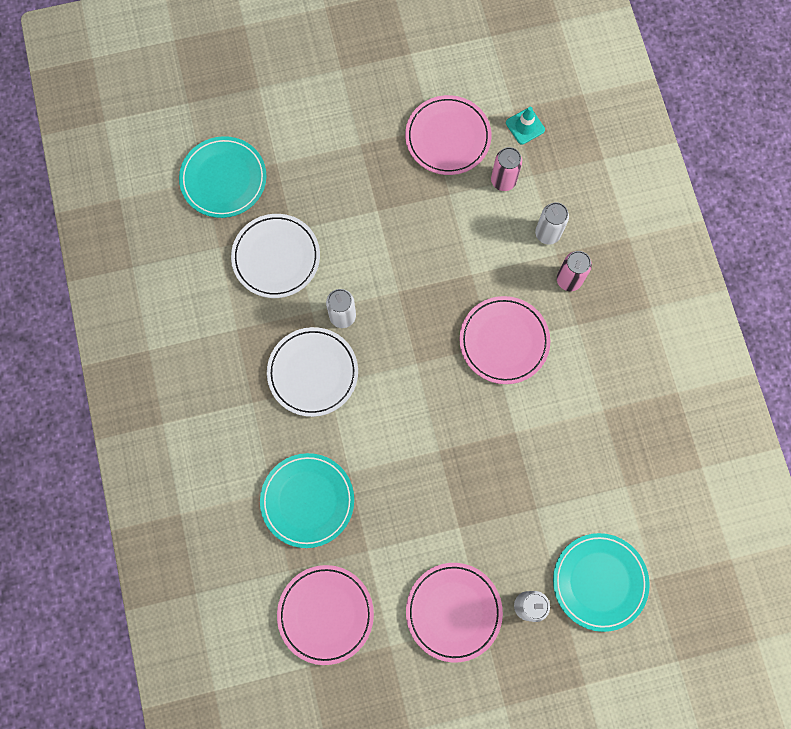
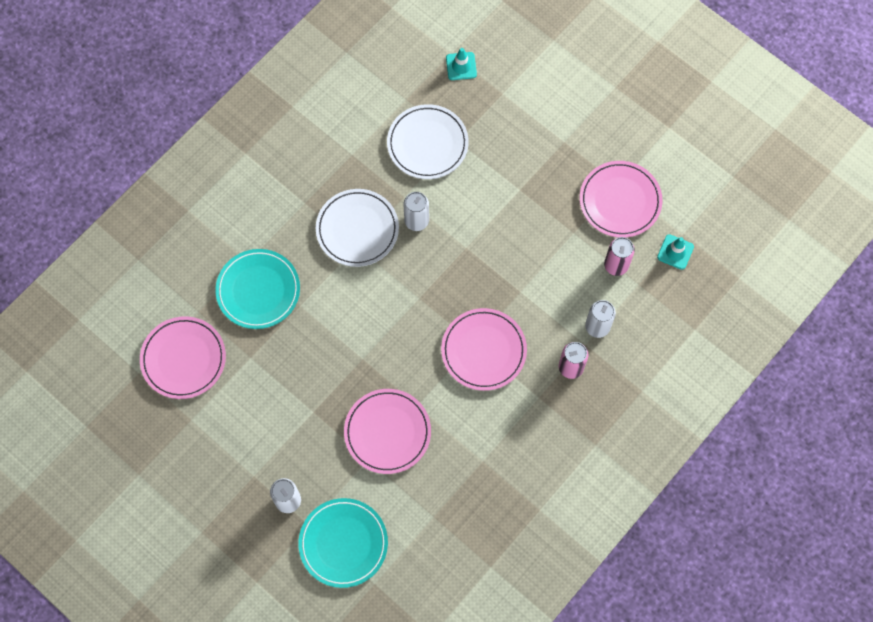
camera: 55 degrees right, 5 degrees down
(223, 179) = (461, 66): turquoise plate -> turquoise traffic cone
(453, 611) = (247, 449): pink plate -> pink plate (387, 432)

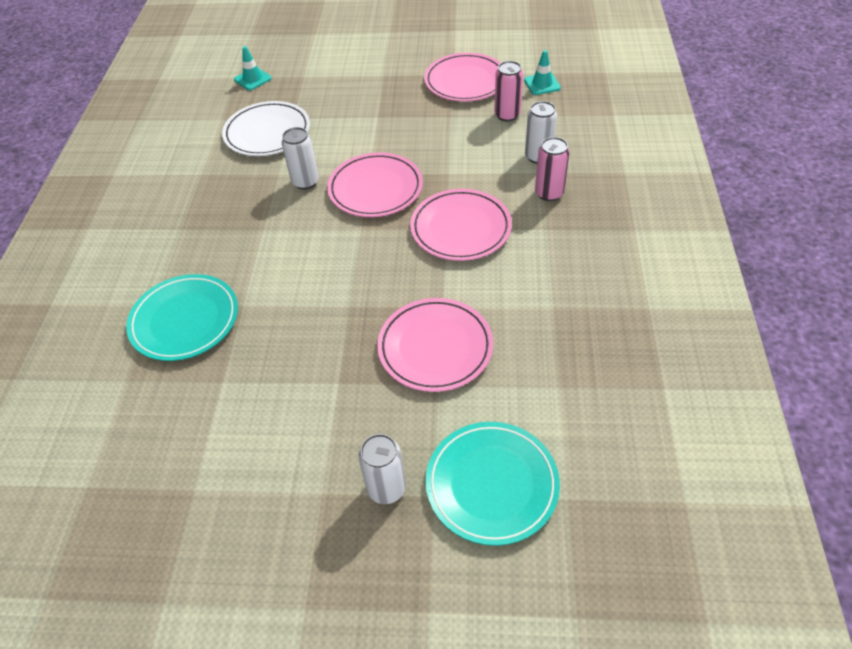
camera: 35 degrees left, 20 degrees down
(183, 359) = (139, 435): pink plate -> pink plate (375, 189)
(357, 229) = (253, 218): white plate -> none

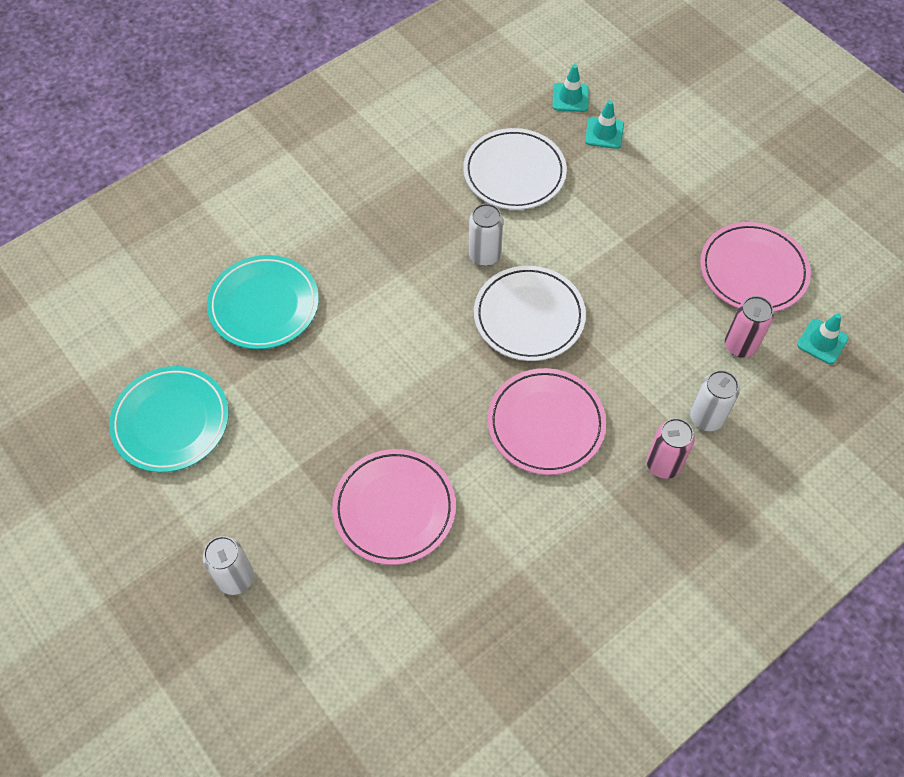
camera: 45 degrees right, 10 degrees up
(296, 81) = (604, 133): none -> turquoise traffic cone
(375, 189) = (529, 316): pink plate -> white plate
(492, 484) = (299, 652): turquoise plate -> turquoise plate (171, 421)

